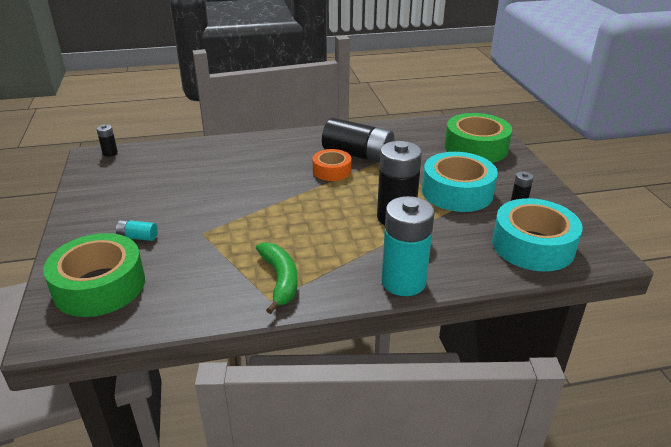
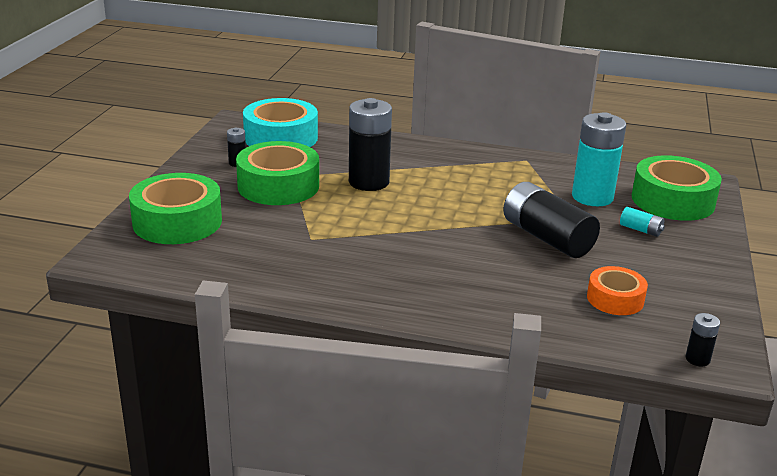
camera: 155 degrees left, 5 degrees down
(280, 280) = (512, 168): green banana -> none
(332, 171) = (387, 242): orange tape -> orange tape (615, 299)
(358, 155) = (333, 253): black battery -> black battery (547, 238)
(403, 282) = (414, 144): turquoise battery -> turquoise battery (592, 197)
(457, 192) = (278, 186): turquoise tape -> green tape

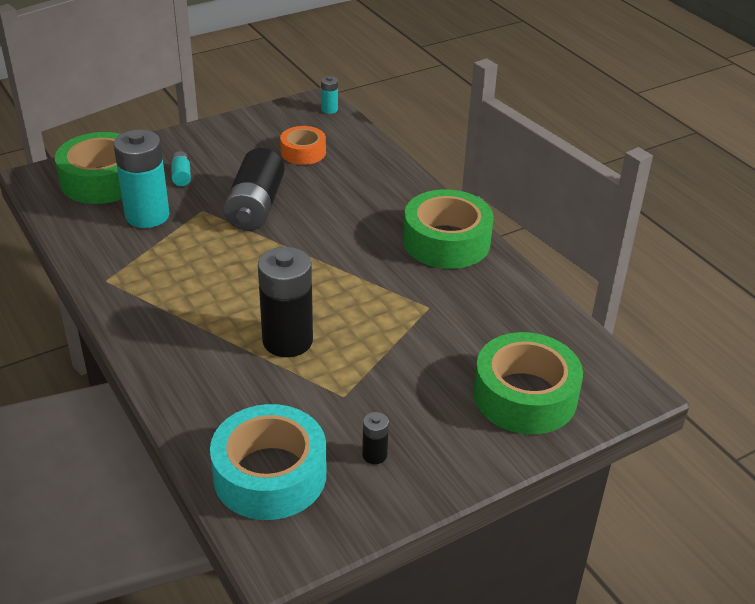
camera: 135 degrees left, 10 degrees up
(278, 186) = (377, 389): green tape -> green tape (446, 241)
(697, 359) = (329, 109): black battery -> turquoise battery

